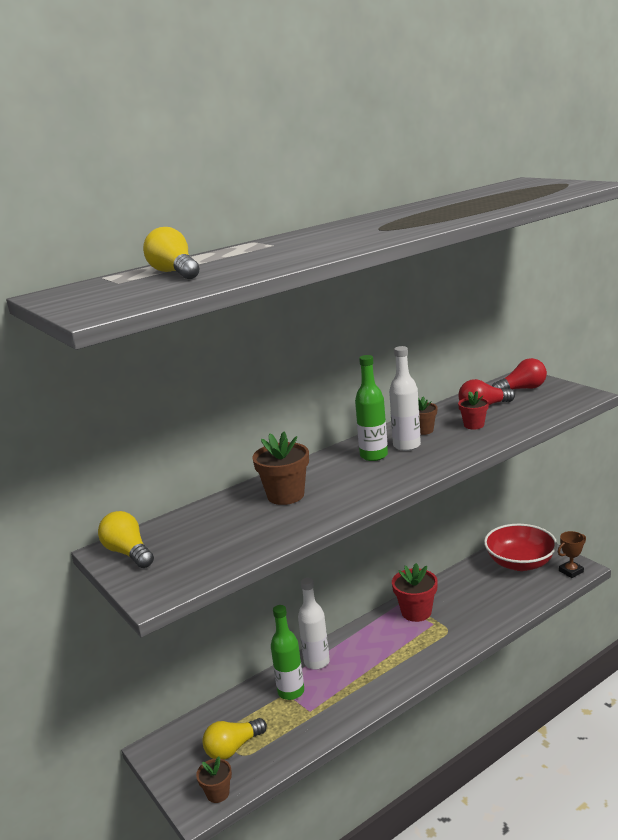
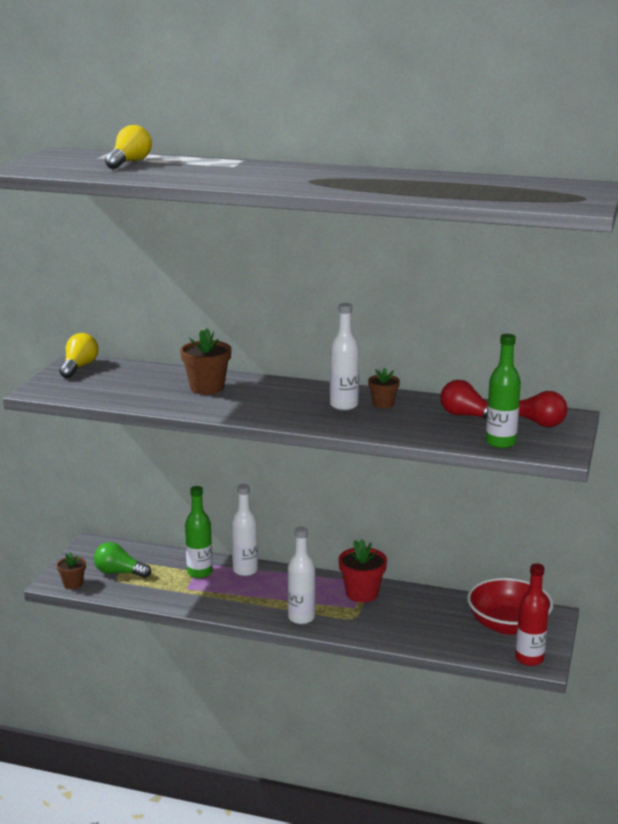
camera: 50 degrees right, 0 degrees up
(233, 748) = (119, 572): yellow light bulb -> green light bulb
(373, 455) = (310, 398): green bottle -> green bottle (500, 443)
(423, 658) = (301, 618): none -> white bottle
(474, 425) = (420, 421): red flower pot -> none
(571, 571) = (529, 659): brown trophy -> red bottle

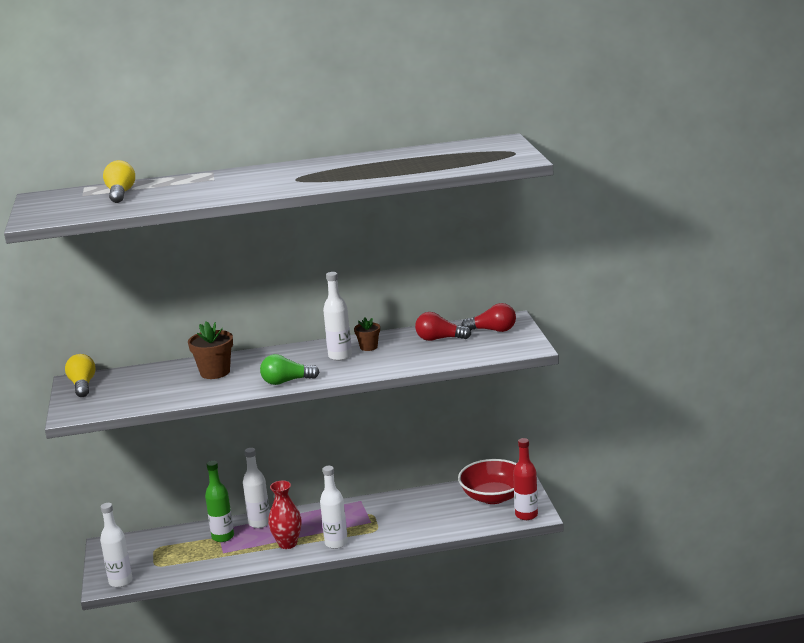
camera: 25 degrees left, 0 degrees up
(73, 584) = (120, 581): brown flower pot -> white bottle
(119, 572) = (153, 559): green light bulb -> green light bulb (286, 381)
(254, 601) = (287, 544): none -> red vase
(362, 593) = (368, 510): red flower pot -> none
(500, 443) = (482, 352): green bottle -> none

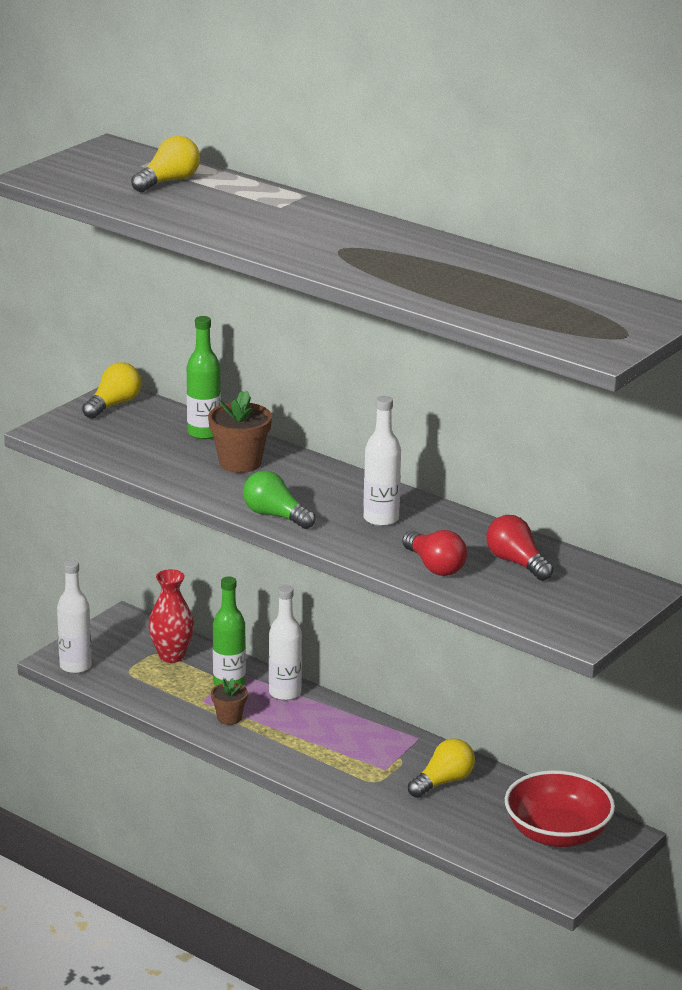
camera: 45 degrees right, 5 degrees up
(165, 371) = (204, 433): none -> green bottle
(287, 544) = (270, 734): red vase -> red vase (171, 656)
(336, 543) = (313, 767): white bottle -> none
(368, 347) = (429, 526): brown flower pot -> brown flower pot (229, 718)
(407, 510) = (443, 782): none -> yellow light bulb
(493, 330) = (593, 588): red light bulb -> red light bulb (435, 566)
(526, 515) = (551, 880): red bottle -> none

